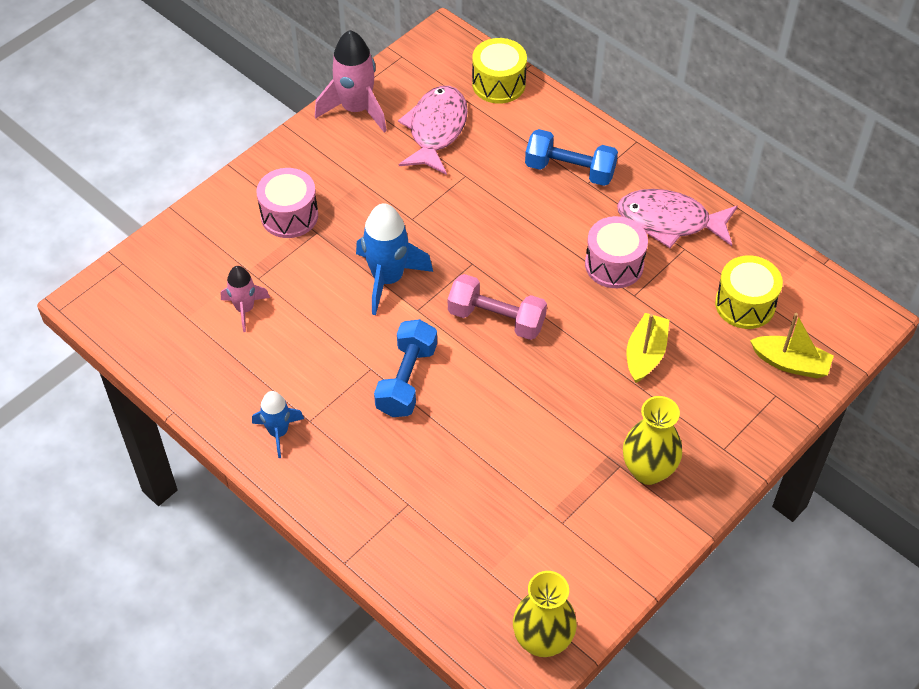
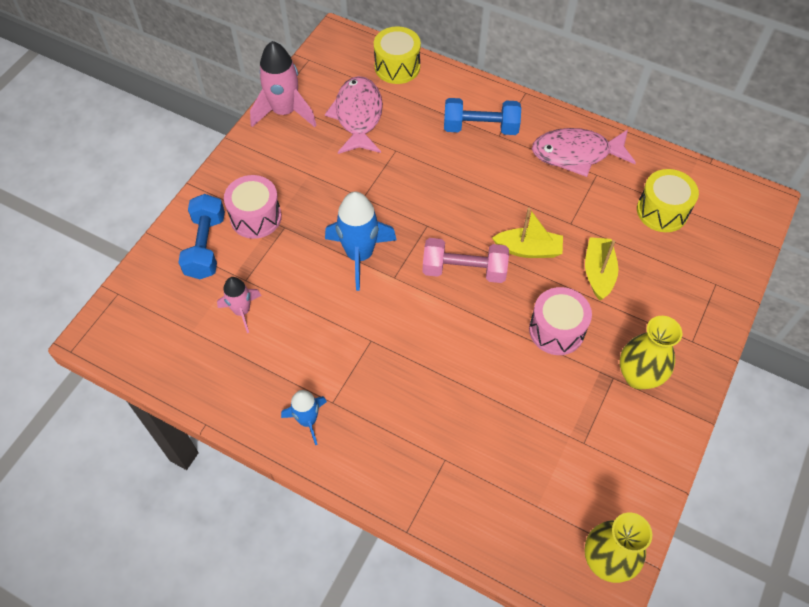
camera: 15 degrees left, 5 degrees up
(406, 380) = (405, 343): blue dumbbell -> blue dumbbell (206, 246)
(614, 264) = (545, 200): pink drum -> pink drum (556, 330)
(790, 363) = (717, 253): yellow boat -> yellow boat (528, 249)

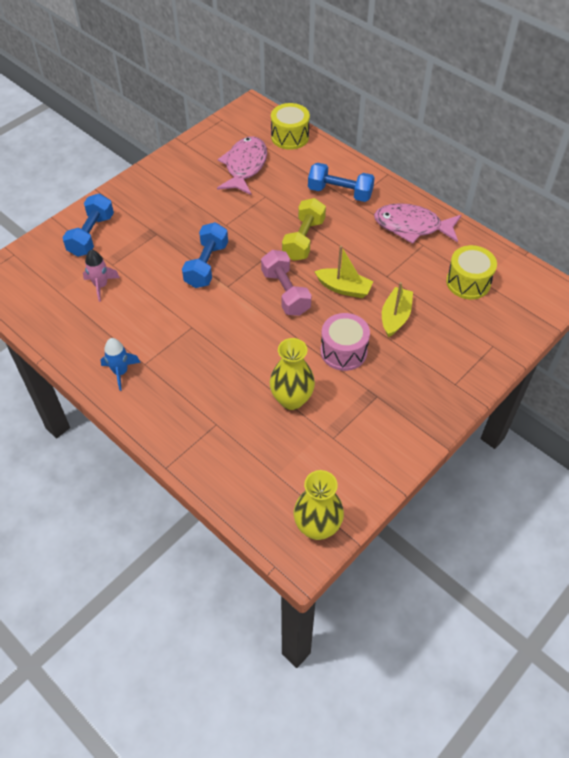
camera: 15 degrees right, 5 degrees down
(256, 217) = (137, 222): pink drum -> none
(284, 112) = (188, 153): pink rocket -> none
(359, 255) = (206, 265): blue rocket -> blue dumbbell
(460, 197) = (303, 239): none -> yellow dumbbell
(464, 270) = (285, 292): pink dumbbell -> pink dumbbell turned 45 degrees clockwise
(638, 376) = (398, 399): yellow vase -> yellow vase (291, 399)

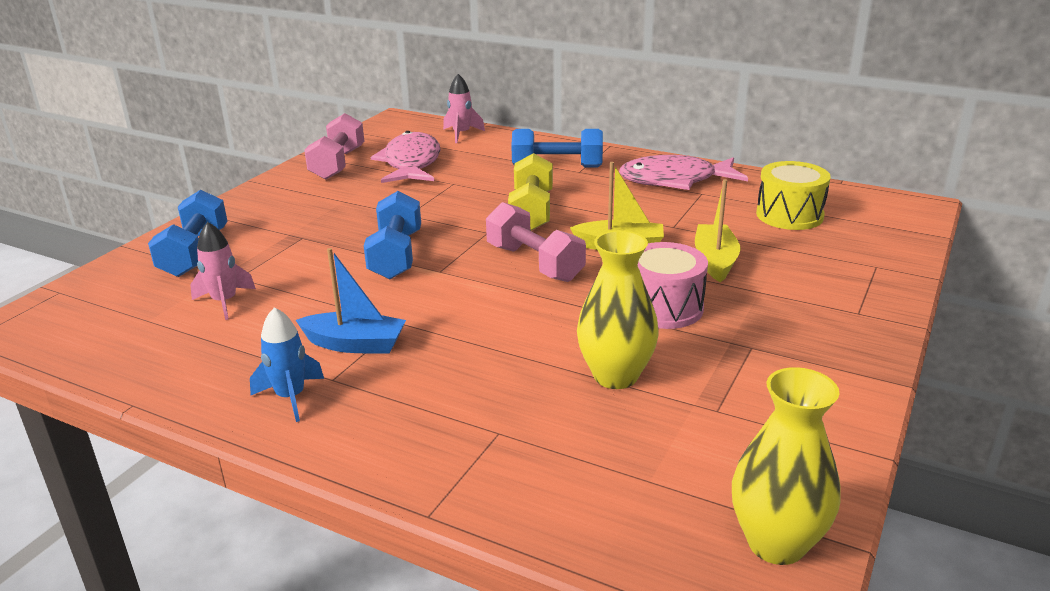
camera: 15 degrees left, 25 degrees down
(163, 339) = (355, 344): none -> blue boat
(197, 156) = (338, 164): none -> pink dumbbell
(290, 137) = (461, 134): yellow drum -> pink rocket

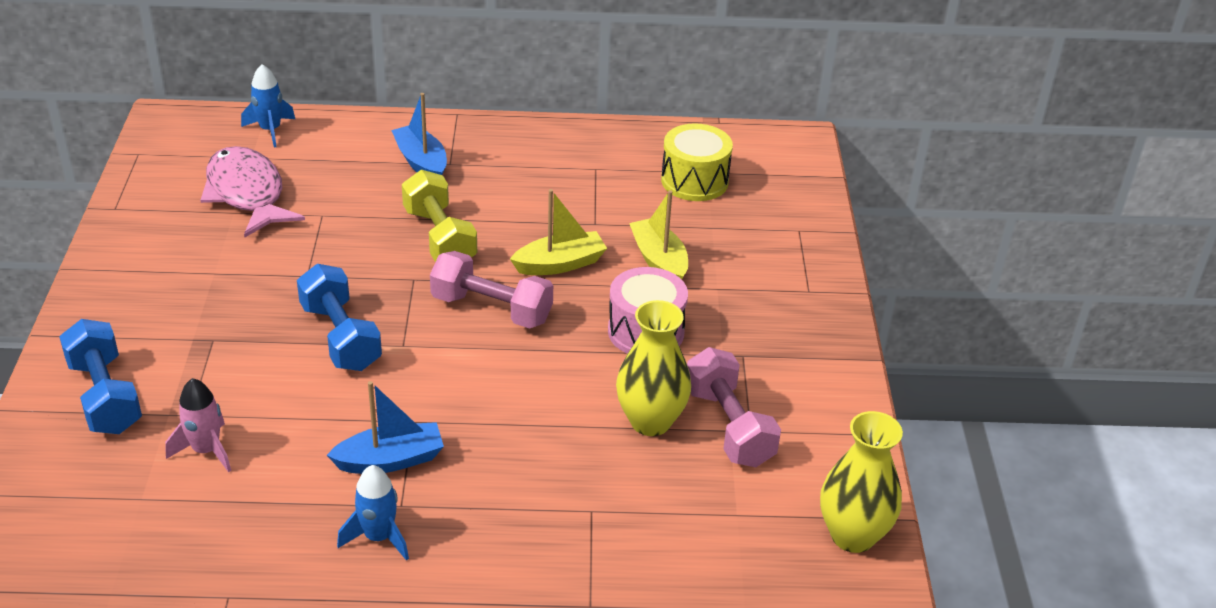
camera: 30 degrees left, 10 degrees up
(338, 164) = (156, 215): pink dumbbell -> pink dumbbell (729, 426)
(461, 134) = (270, 130): pink rocket -> blue rocket
(557, 167) = (421, 162): blue dumbbell -> blue boat
(674, 180) = (558, 155): pink fish -> none

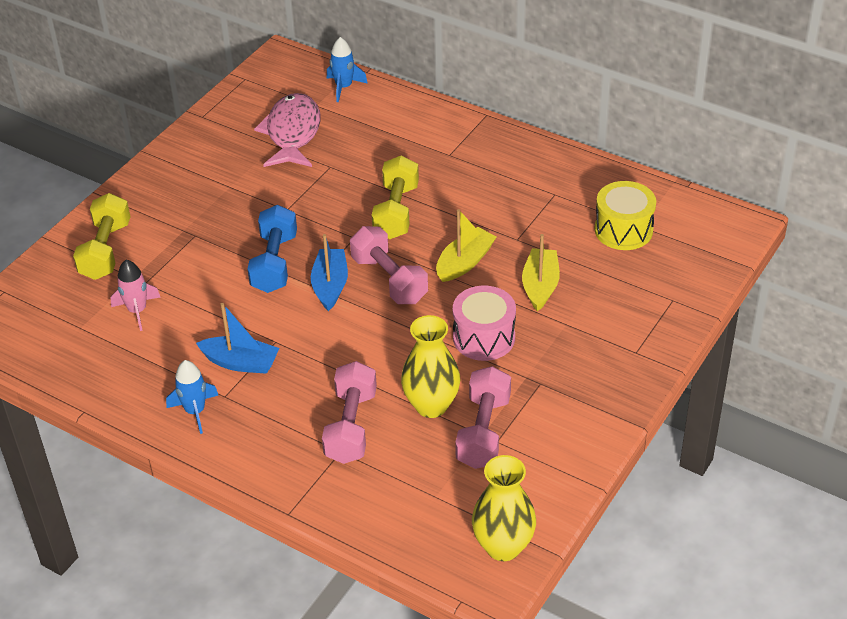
camera: 35 degrees right, 5 degrees up
(105, 396) = (105, 250): blue dumbbell -> yellow dumbbell
(421, 162) = (429, 147): blue boat -> blue boat (330, 285)
(560, 264) = (465, 262): yellow boat -> yellow boat turned 60 degrees counterclockwise
(581, 479) = (351, 426): none -> pink dumbbell

